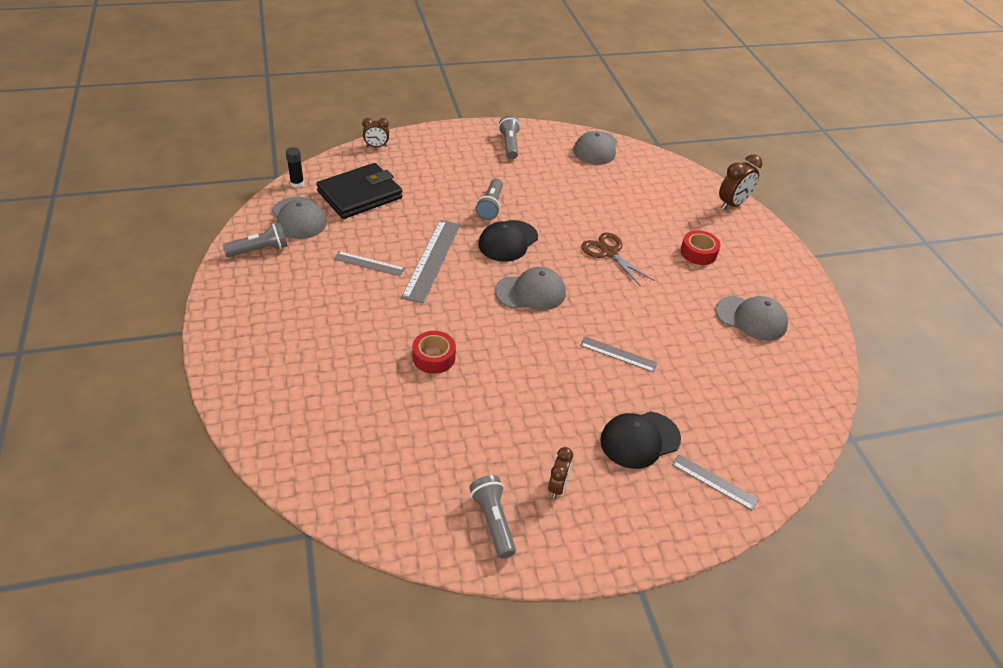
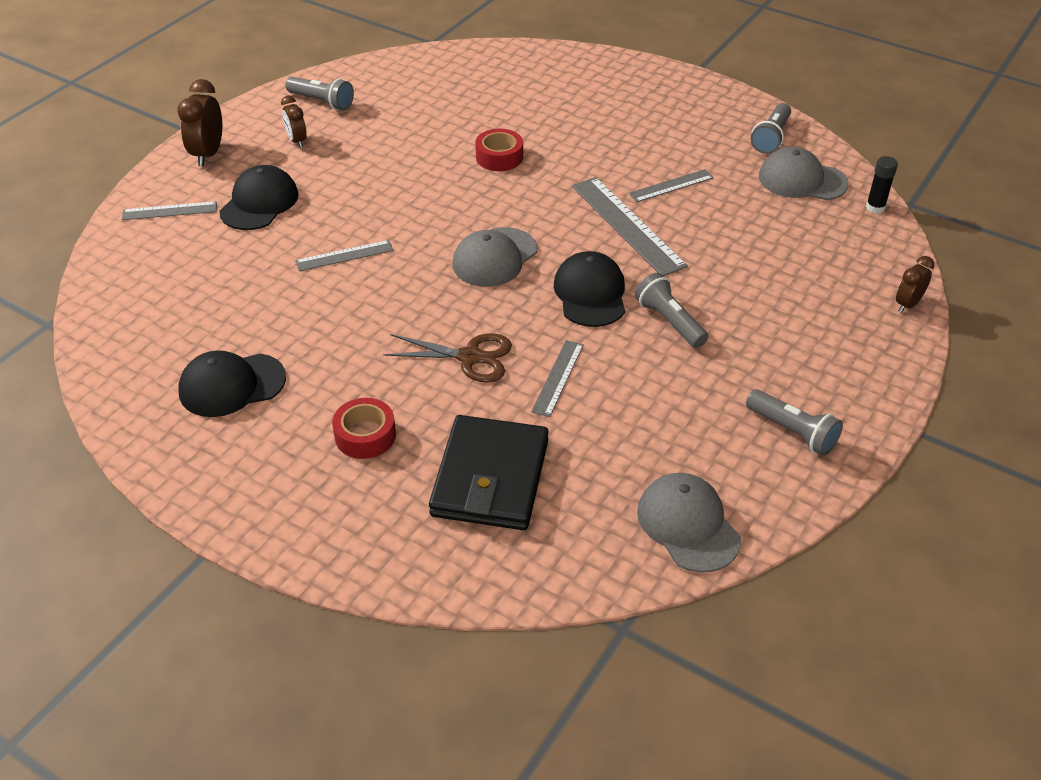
camera: 140 degrees right, 0 degrees up
(360, 195) = (804, 238): black wallet -> black wallet (490, 478)
(578, 219) = (558, 377): none -> grey ruler
(732, 204) = (387, 567): brown clock -> brown clock (208, 154)
(751, 318) = (232, 385): grey cap -> black cap

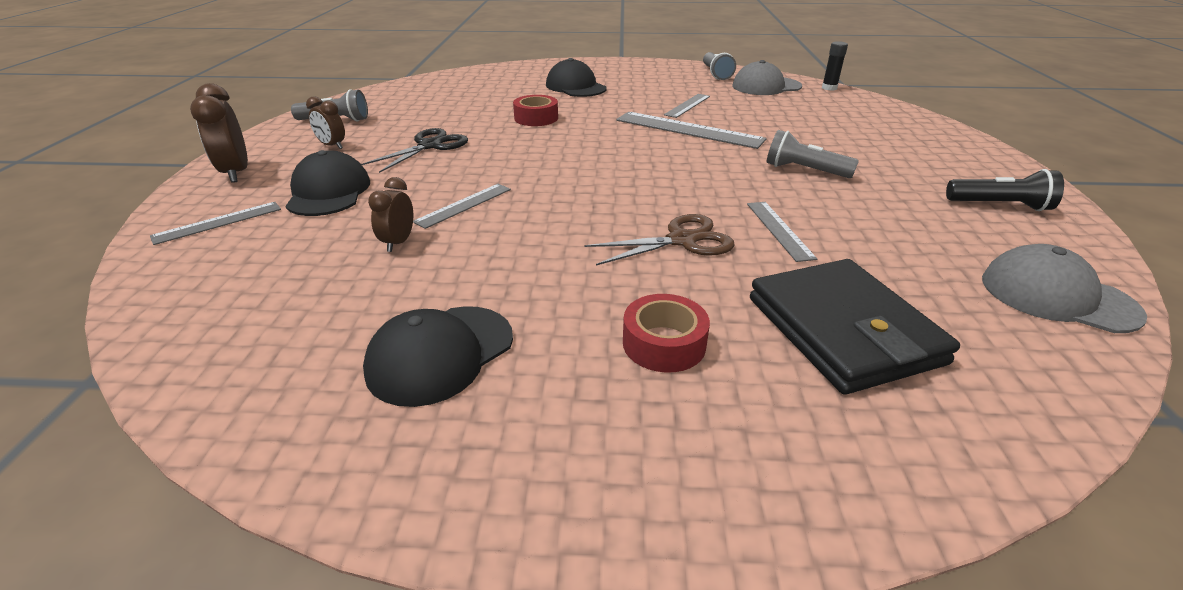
camera: 30 degrees left, 10 degrees down
(374, 168) = (430, 146): none -> black scissors
(494, 257) = (610, 171): grey cap -> none
(590, 294) = (720, 171): black cap -> black cap (575, 87)
(793, 432) = (1000, 205): grey flashlight -> black flashlight
(907, 304) = (930, 122): brown clock -> brown clock (398, 242)

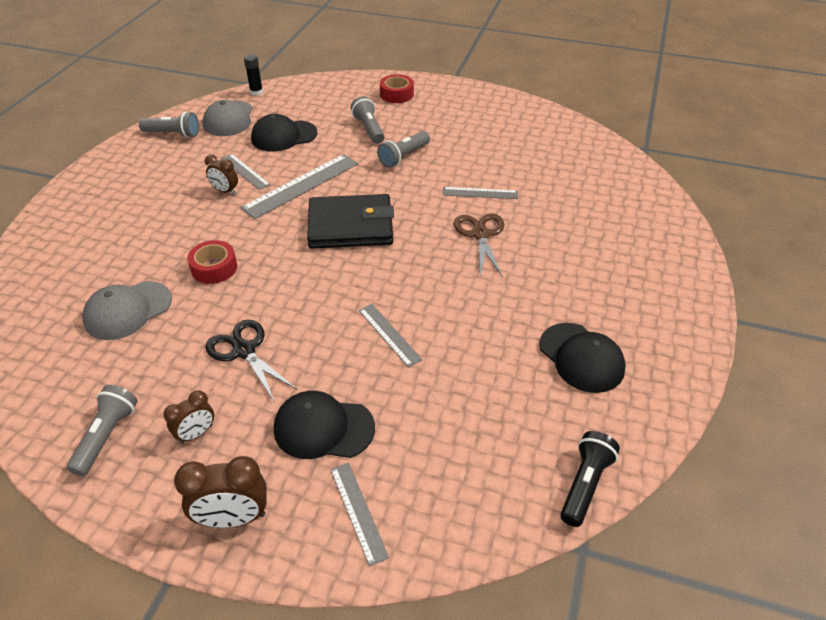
camera: 75 degrees left, 10 degrees up
(398, 242) = (440, 376): brown clock -> brown clock (225, 191)
(575, 87) = (138, 227): black cap -> black cap (284, 136)
(664, 343) = (584, 267): red tape -> red tape (396, 94)
(837, 144) = (369, 129): none -> grey flashlight
(843, 330) = (582, 205): black wallet -> black wallet (350, 226)
(1000, 205) = (478, 109): black flashlight -> black flashlight (585, 484)
(1057, 296) = (567, 134): grey cap -> grey cap (128, 310)

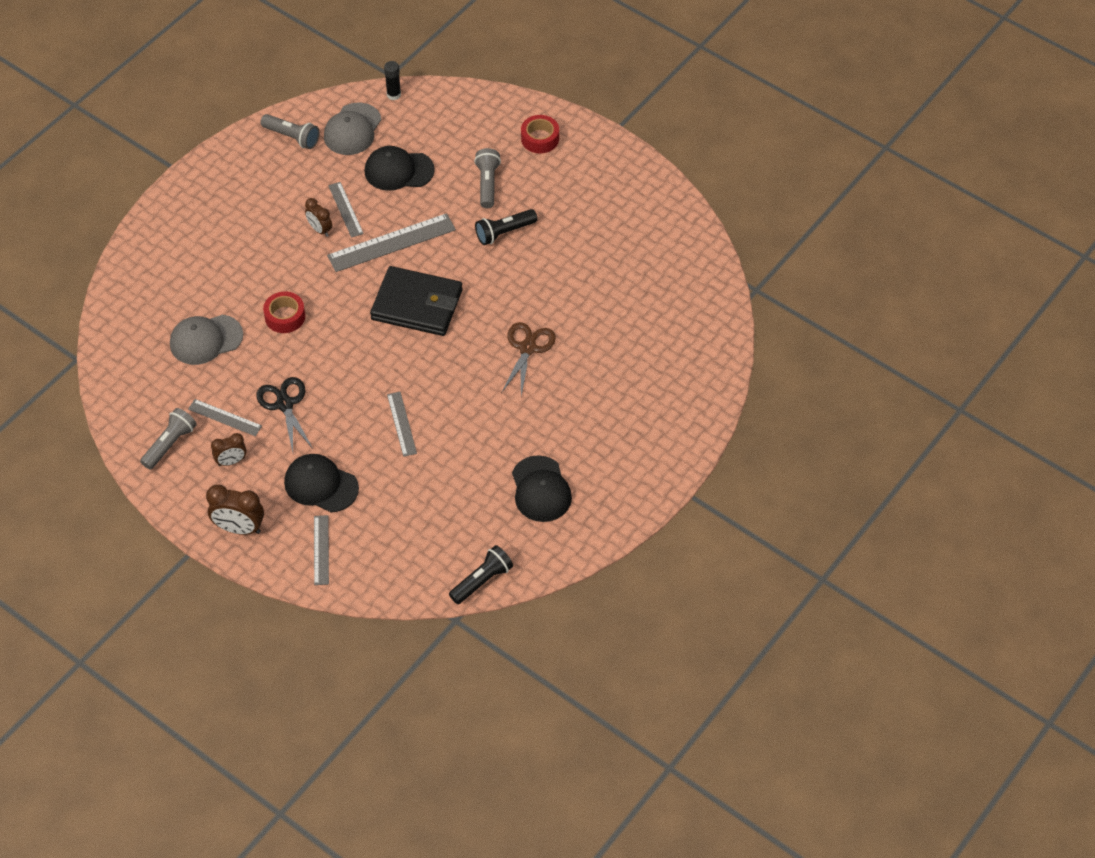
camera: 20 degrees right, 10 degrees up
(404, 156) = (504, 232): grey flashlight -> black flashlight
(480, 193) = (553, 300): grey ruler -> grey ruler (225, 417)

